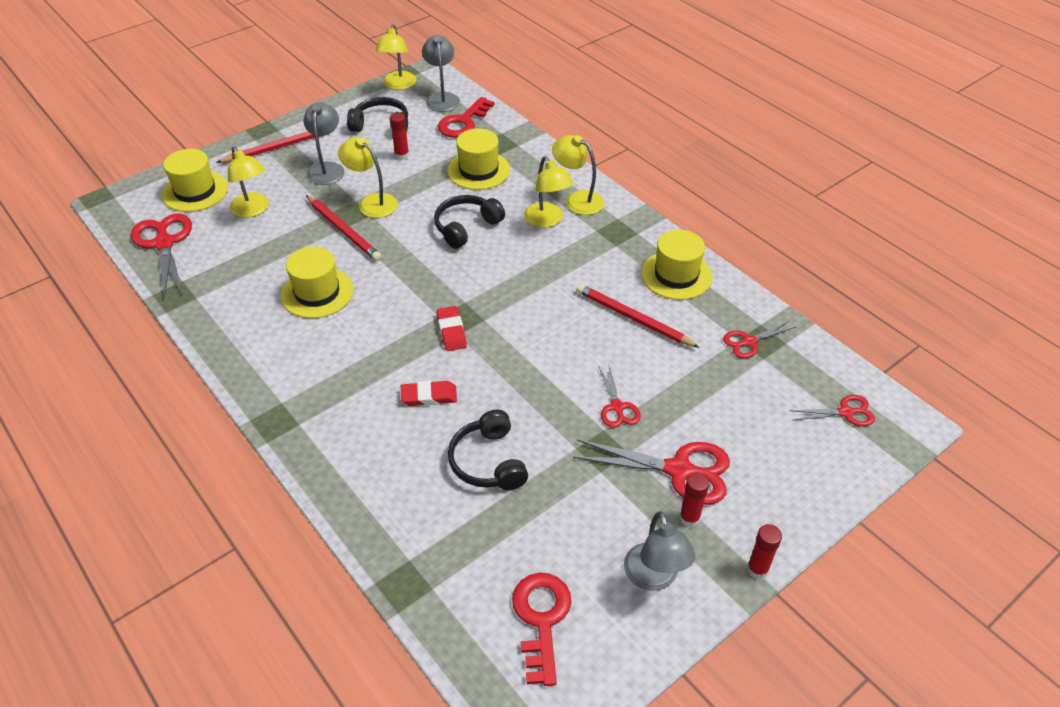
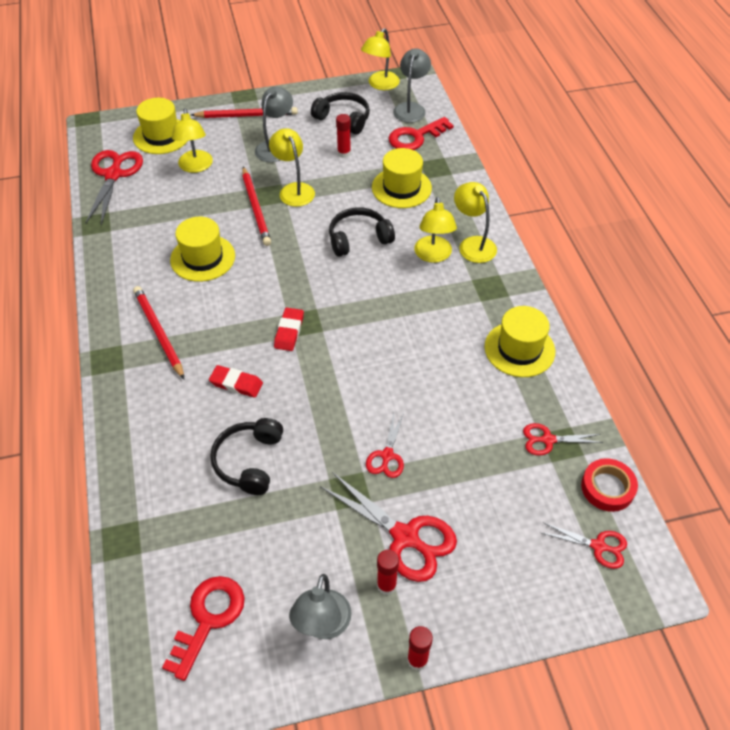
camera: 25 degrees right, 5 degrees up
(633, 318) = (453, 377): red pencil -> red pencil (158, 333)
(822, 362) = (607, 488): none -> red tape

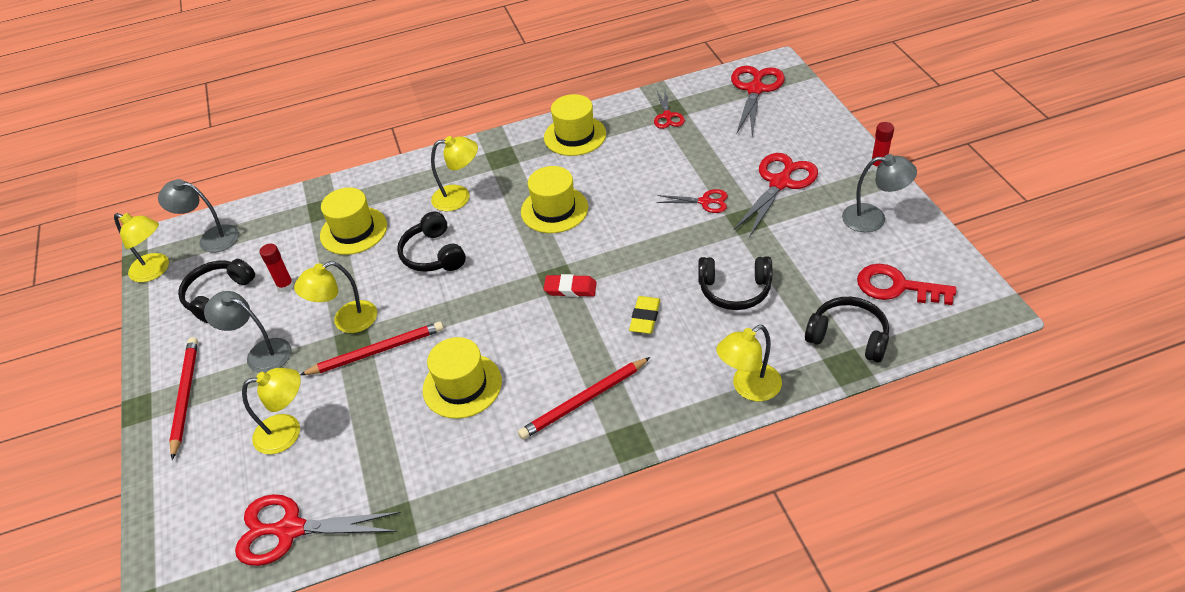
camera: 90 degrees left, 5 degrees down
(157, 551) = (848, 336): none -> black headphones
(161, 136) = (210, 490): yellow hat -> yellow hat (554, 210)
(236, 383) = (645, 317): red eraser -> yellow eraser
(386, 585) = (825, 188): red glue stick -> none
(416, 137) = (267, 228): red key -> none
(473, 244) = (444, 172): yellow lamp -> yellow lamp (748, 388)
(598, 546) = (755, 90): red scissors -> red scissors, size x1.78
(607, 488) = (704, 87): red tape -> none

